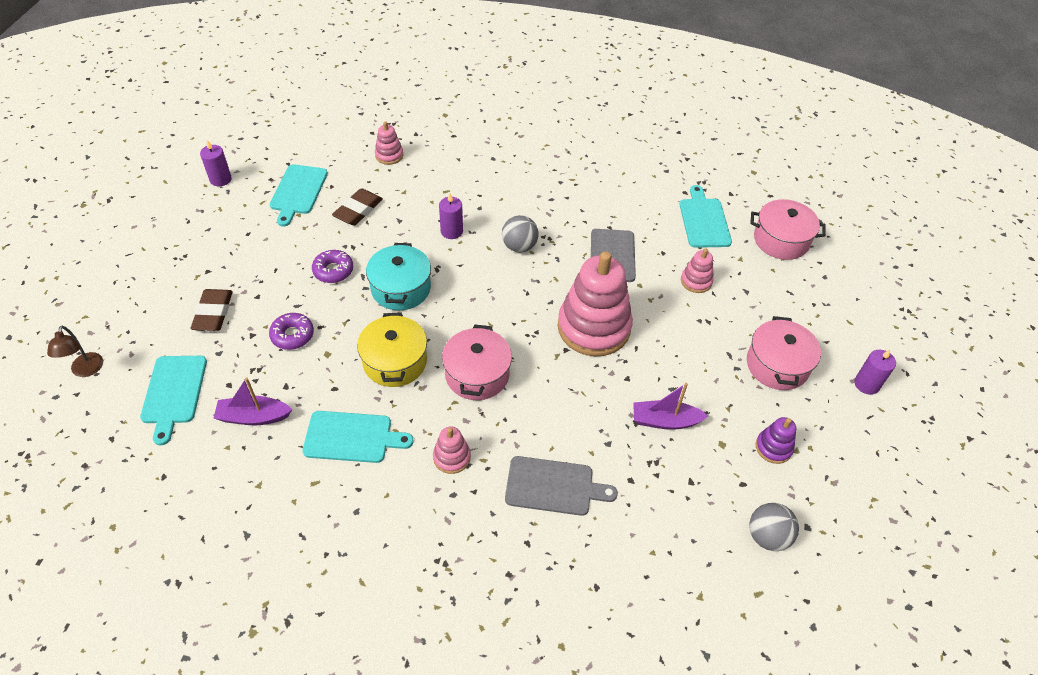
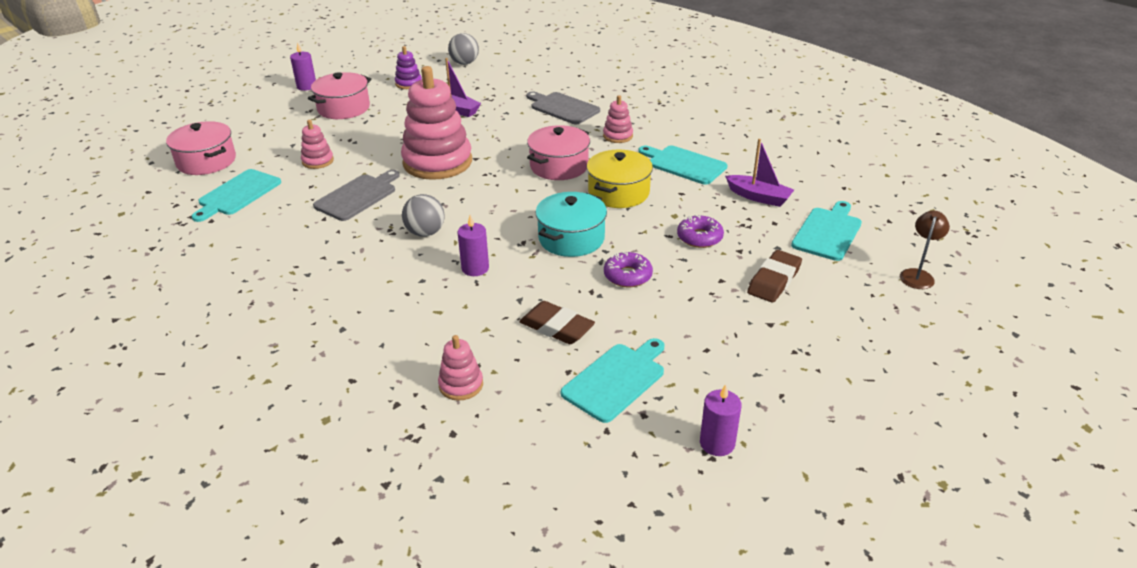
camera: 145 degrees left, 15 degrees down
(358, 210) = (557, 327): brown eraser -> brown eraser turned 60 degrees clockwise

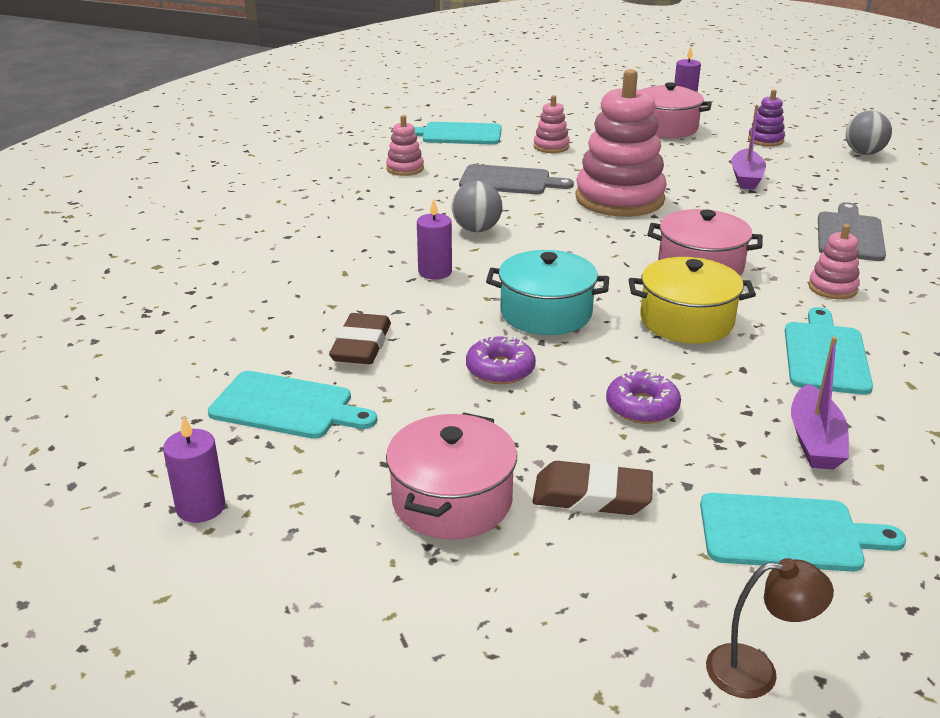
camera: 65 degrees right, 5 degrees down
(206, 161) = (497, 108): pink pot -> pink pot (452, 500)
(461, 385) = (233, 315): pink stacking toy -> pink stacking toy (405, 169)

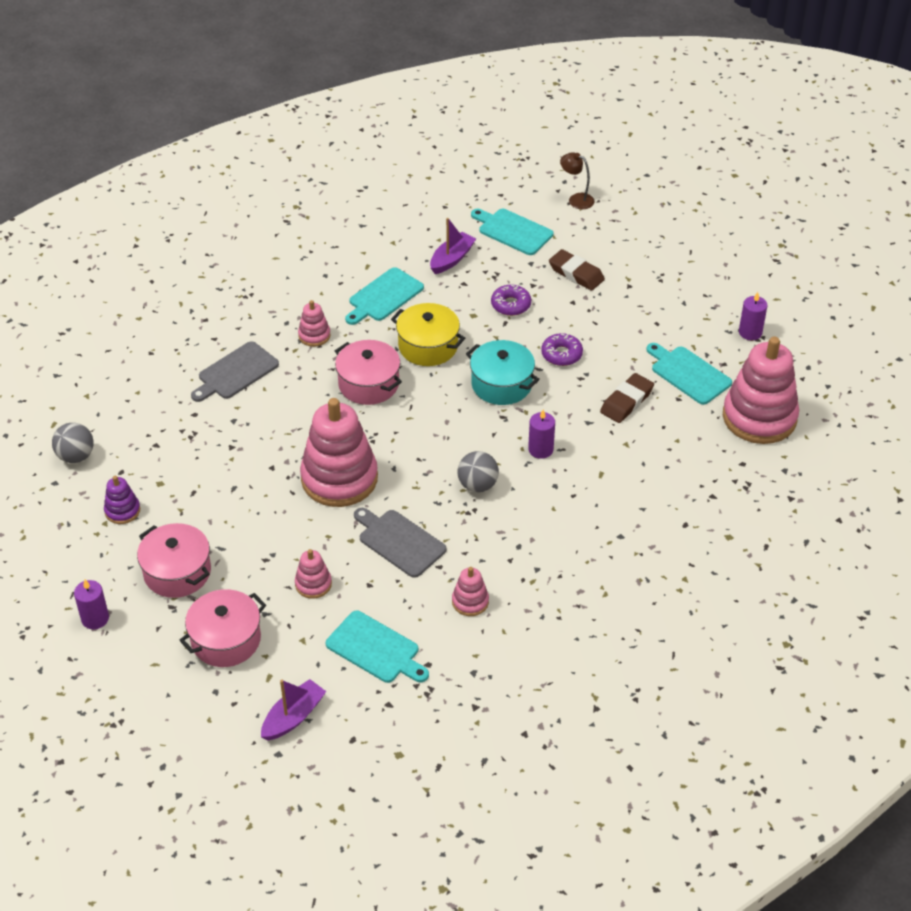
camera: 150 degrees left, 15 degrees up
(147, 386) = (759, 417): none -> pink stacking toy
(452, 500) = (637, 294): pink pot -> pink pot (226, 639)
(746, 178) = (213, 464): purple boat -> purple boat (293, 717)

